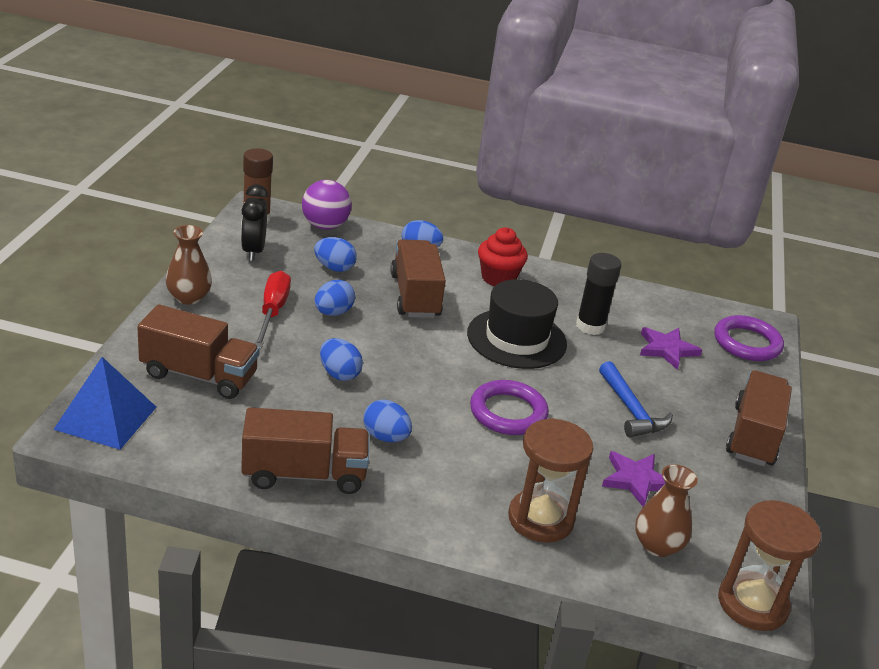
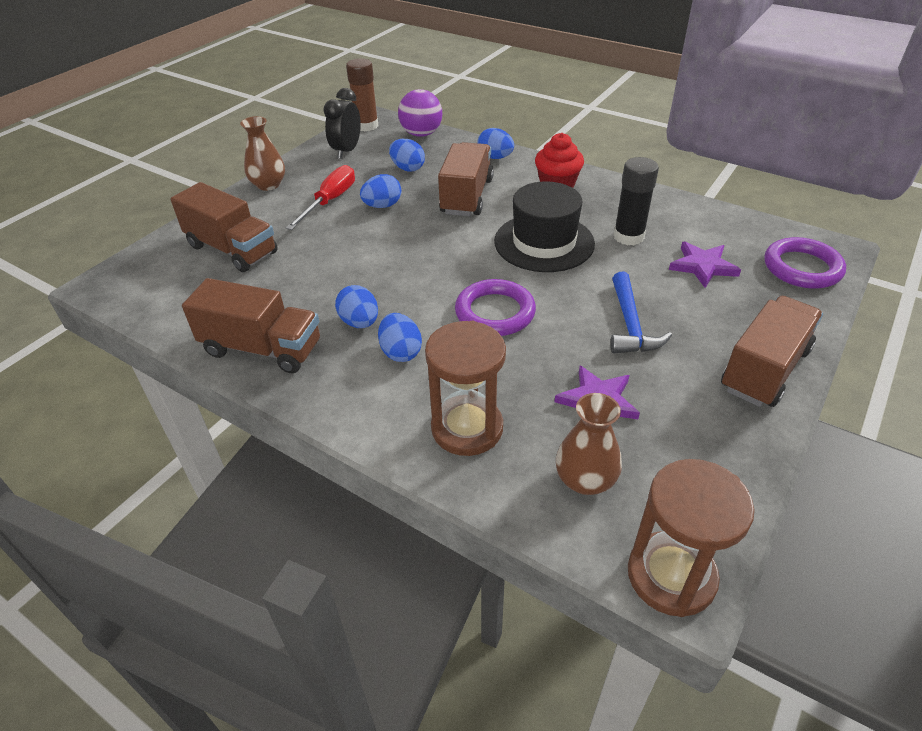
camera: 25 degrees right, 10 degrees up
(106, 418) = (133, 278): blue pyramid -> none
(339, 374) = (353, 259): blue egg -> blue egg (401, 352)

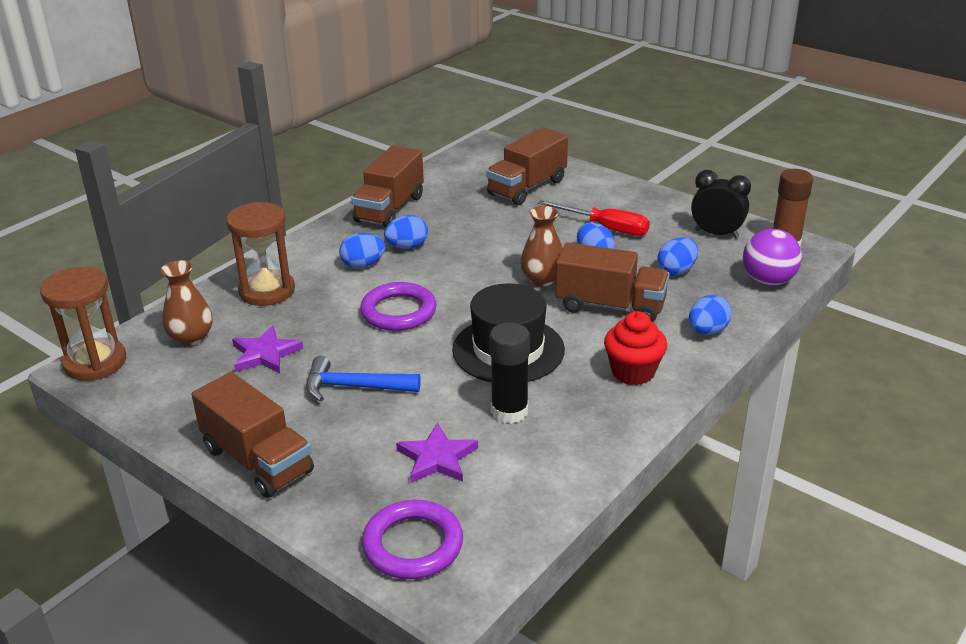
camera: 95 degrees right, 10 degrees down
(268, 185) = (640, 196): brown vase -> brown vase (542, 279)

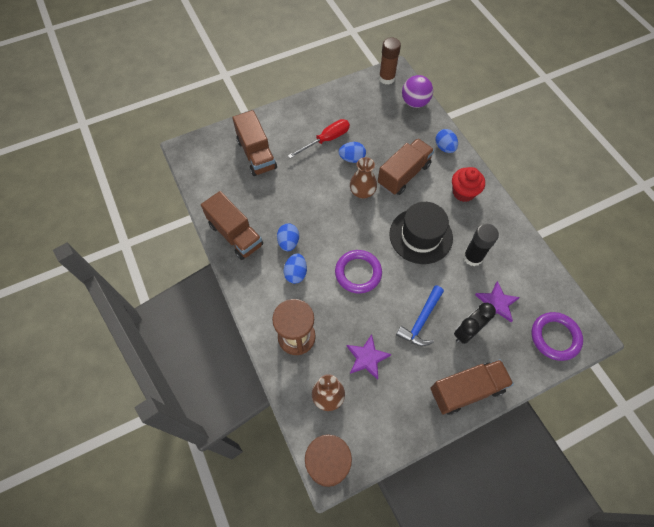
camera: 65 degrees left, 30 degrees up
(676, 271) = (386, 132): blue egg -> none
(716, 234) = (361, 98): black clock -> black clock (467, 332)

